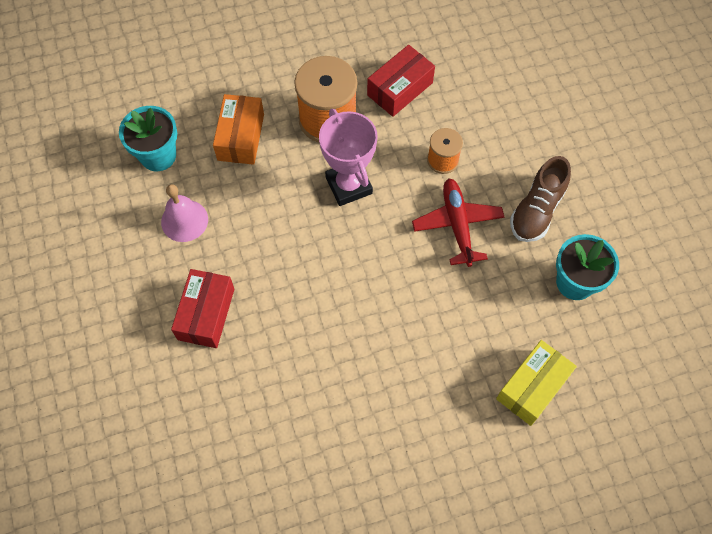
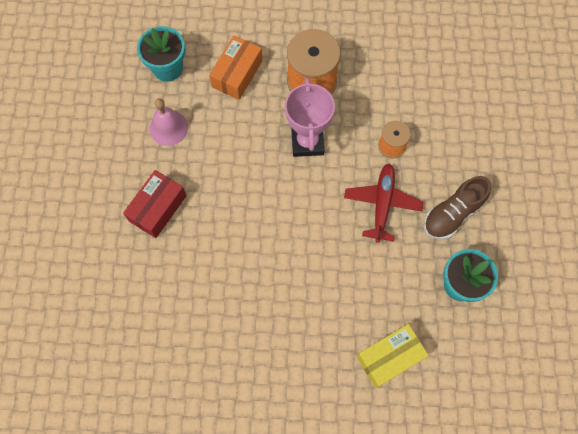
camera: 20 degrees right, 5 degrees up
(400, 89) = (380, 74): red box -> none

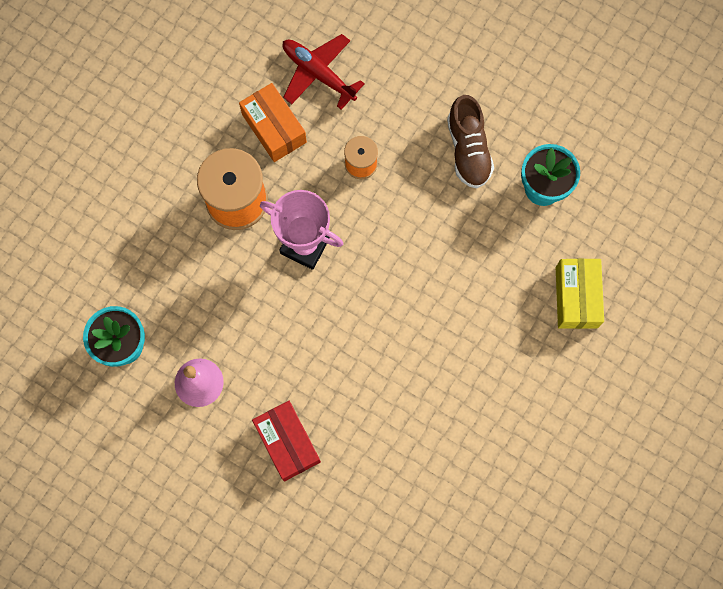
camera: 60 degrees left, 5 degrees up
(237, 74) = (178, 274): orange box -> orange box (274, 128)
(382, 204) = (417, 211): red plane -> red plane (318, 73)

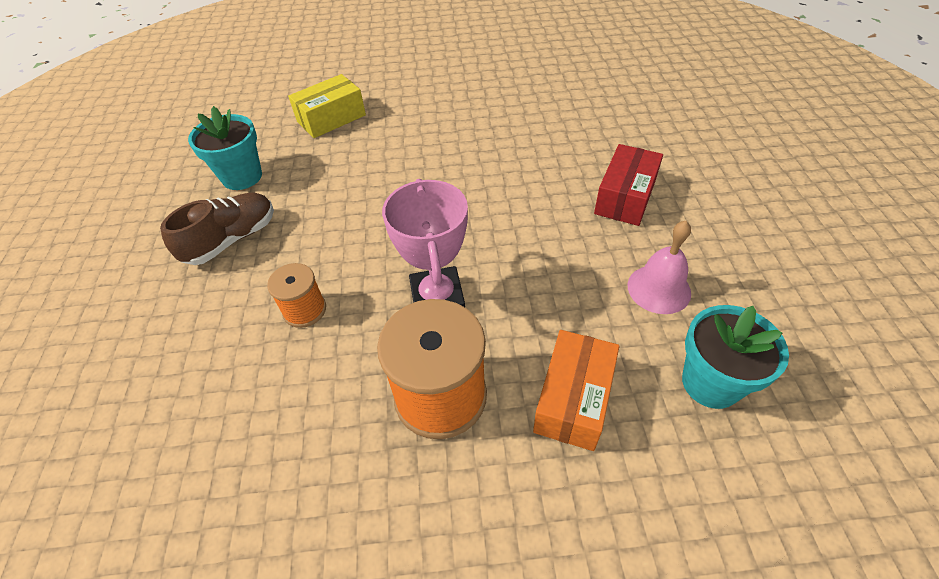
camera: 125 degrees left, 25 degrees down
(274, 128) = (313, 424): orange box -> orange box (573, 399)
(318, 73) = (201, 428): red plane -> none

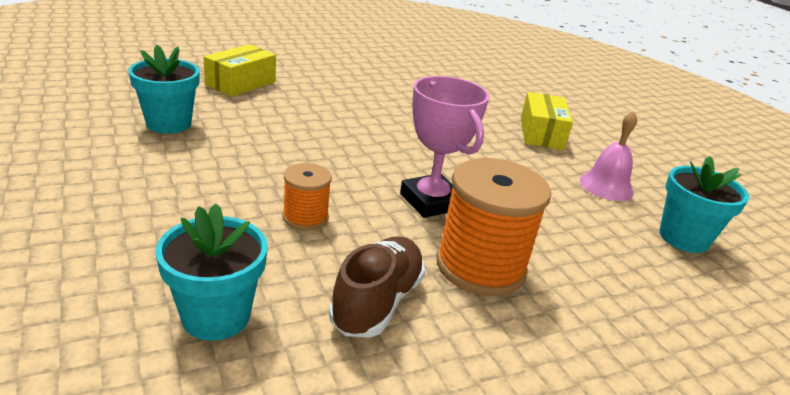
camera: 25 degrees left, 20 degrees down
(176, 423) = (216, 316): none -> turquoise flower pot
(232, 240) = (188, 170): brown shoe -> brown shoe (377, 302)
(573, 399) = (592, 257): orange box -> none
(625, 197) = (541, 133): red box -> yellow box

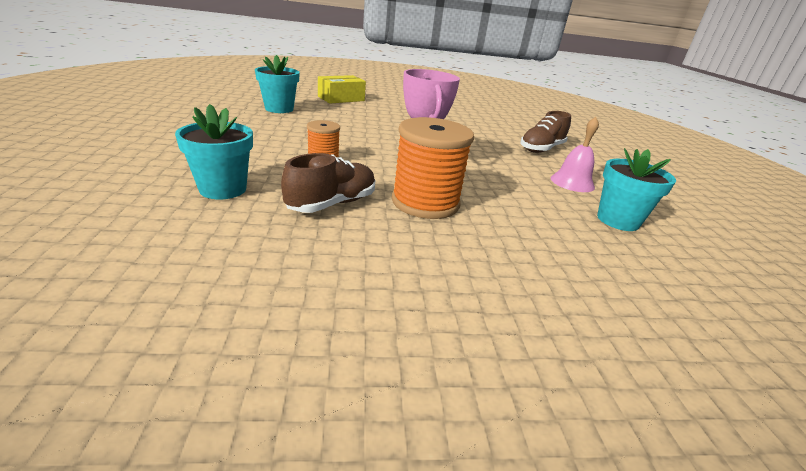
camera: 20 degrees right, 0 degrees up
(541, 133) = (541, 149): yellow box -> brown shoe

